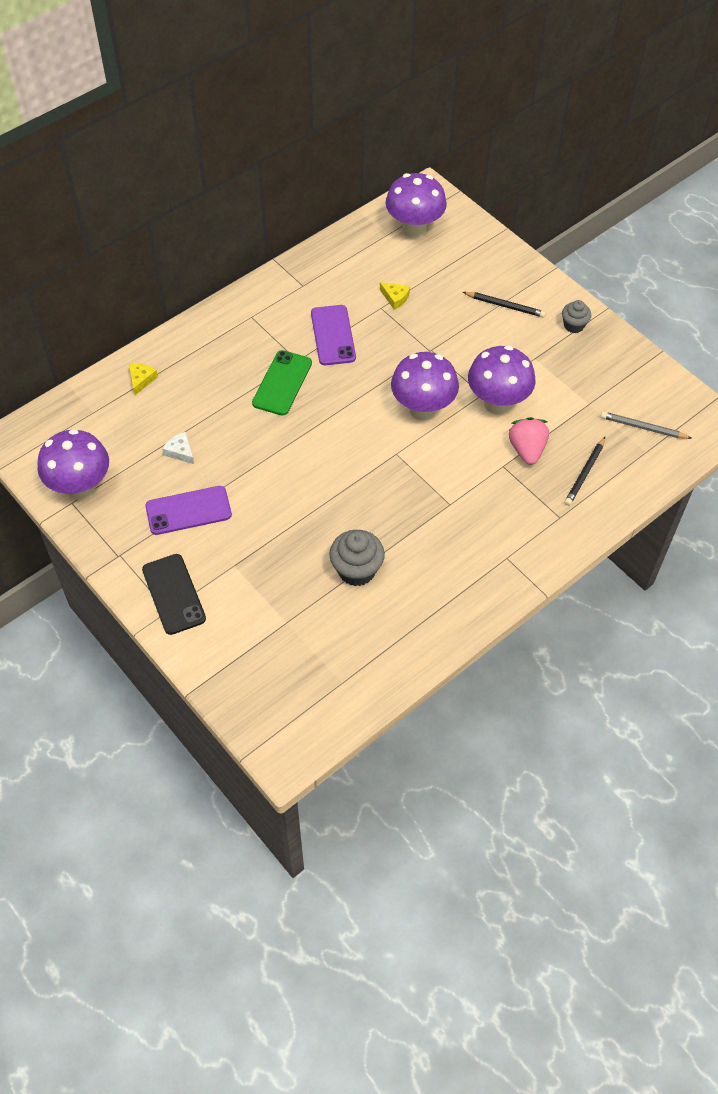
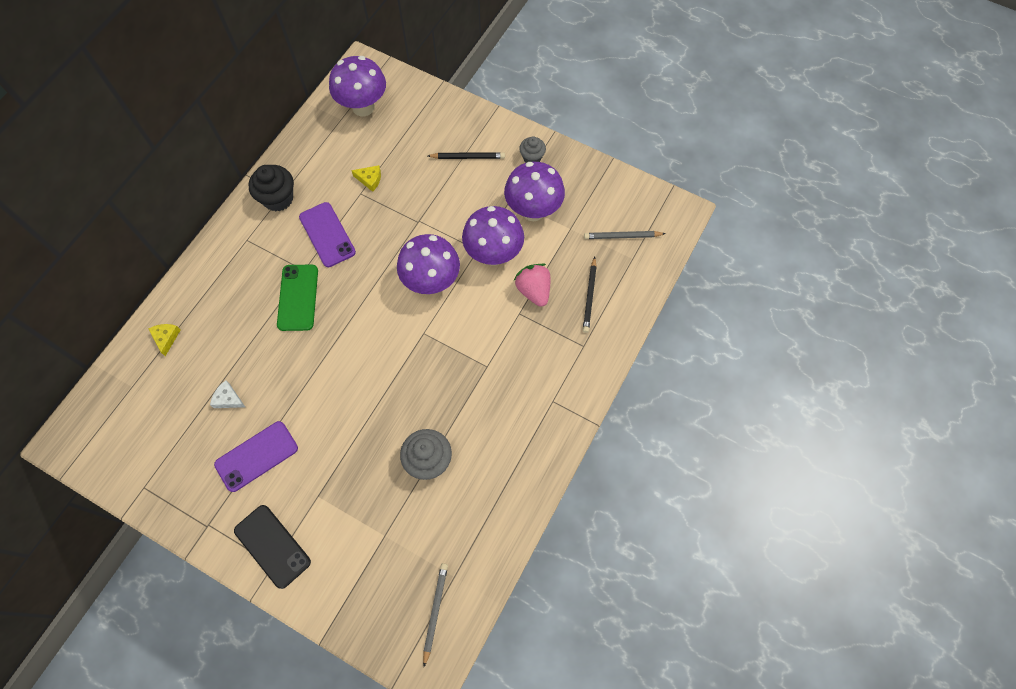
camera: 20 degrees left, 10 degrees up
(81, 488) = (147, 469): purple mushroom -> purple mushroom (533, 211)
(296, 289) = (278, 198): none -> black cupcake
(311, 707) = (435, 611): none -> grey pencil

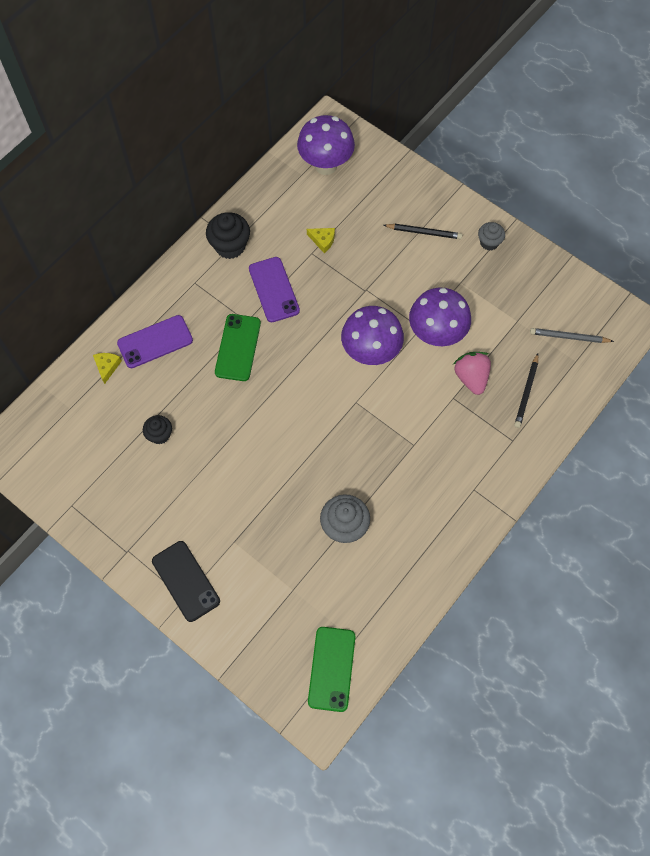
camera: 10 degrees right, 0 degrees up
(228, 399) = (160, 435): white cheese -> black cupcake
(256, 456) = (180, 494): purple phone -> purple phone (155, 342)
(435, 611) = (331, 668): grey pencil -> green phone
(533, 211) = (482, 297): purple mushroom -> none

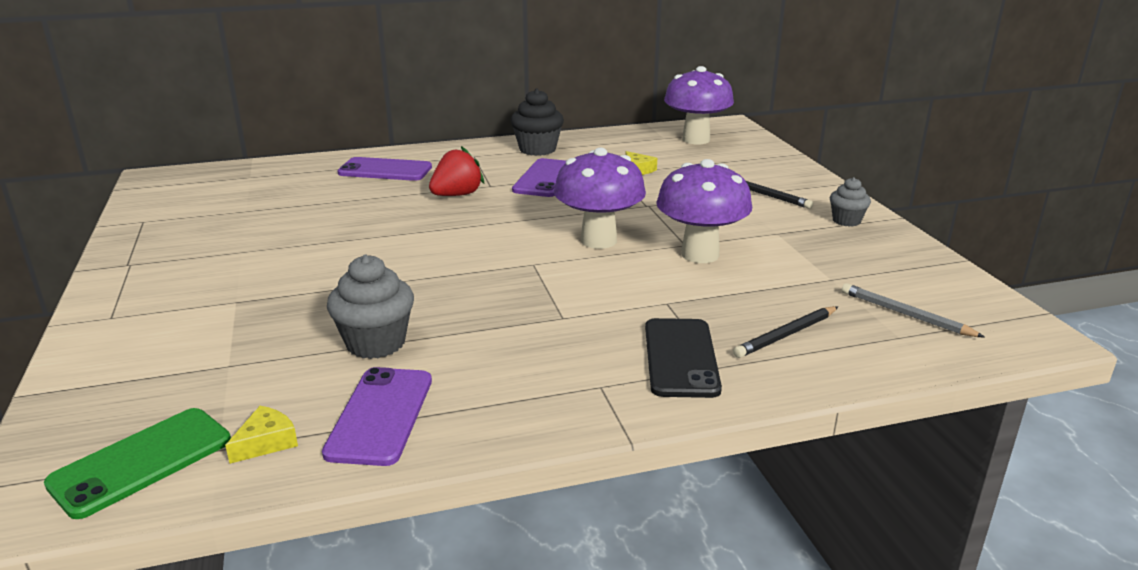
camera: 35 degrees right, 40 degrees down
(107, 367) = (320, 169): yellow cheese -> yellow cheese (266, 442)
(160, 435) = (295, 214): black cupcake -> none
(186, 581) = (137, 306): black phone -> black phone (681, 358)
(238, 347) = (457, 195): green phone -> red strawberry
(399, 574) = (380, 416): none -> purple phone
(471, 377) = (712, 297): pink strawberry -> none

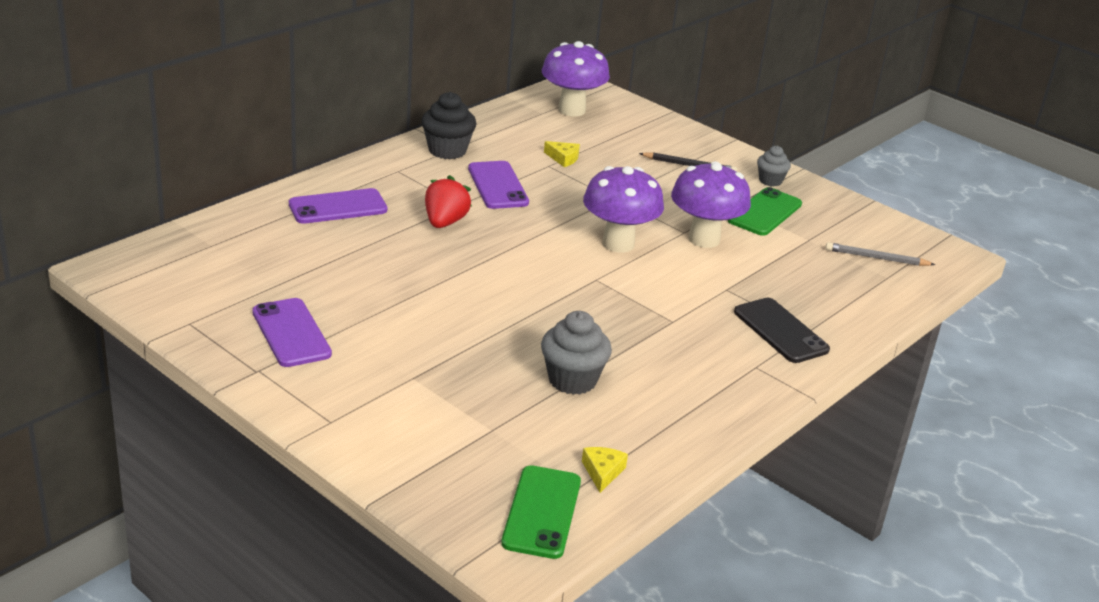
camera: 35 degrees left, 5 degrees up
(380, 416) = (649, 431): purple phone -> purple phone (291, 333)
(786, 335) = (824, 295): black pencil -> none
(804, 245) = (764, 212): none -> green phone

